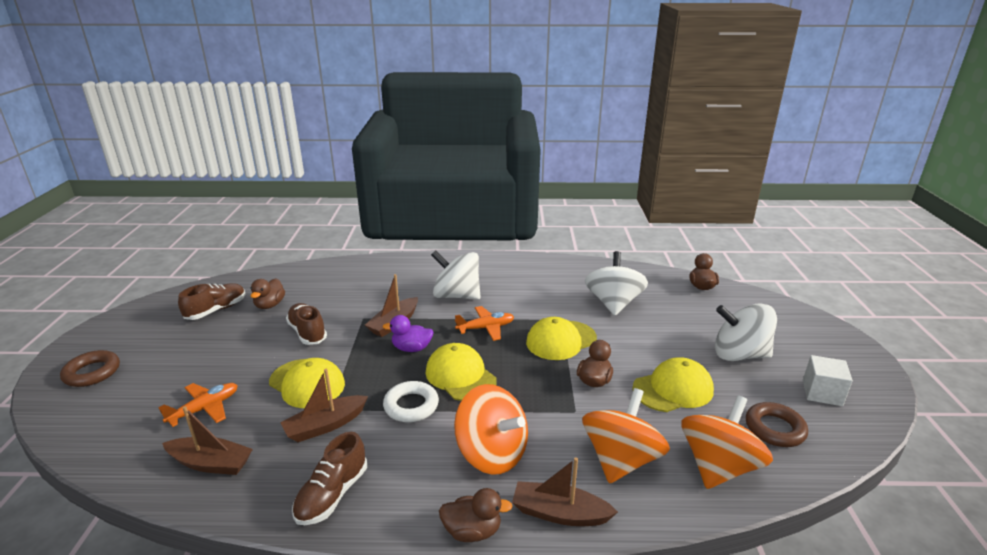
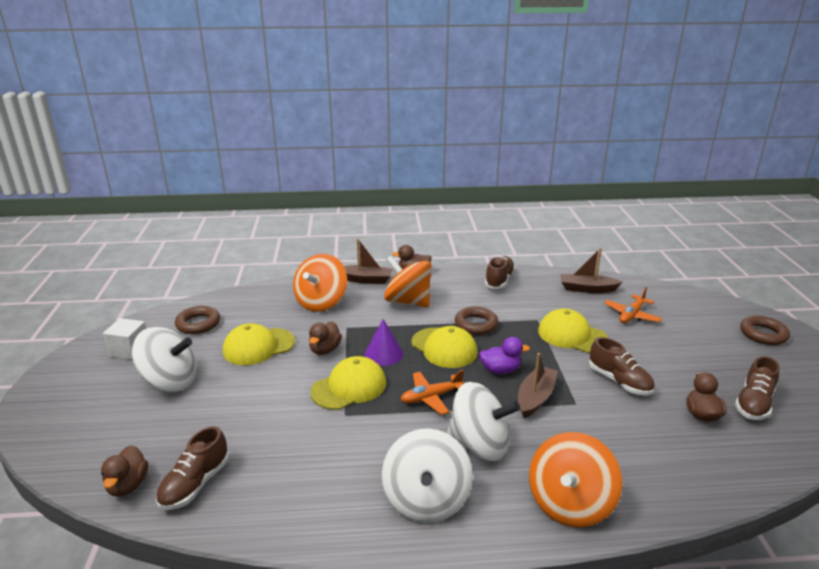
camera: 175 degrees right, 0 degrees up
(325, 425) = (532, 310): brown boat -> none
(411, 406) = (476, 324): white ring -> brown ring
(528, 372) = (384, 354): none -> purple cone
(613, 303) = (272, 443): white spinning top -> white spinning top (426, 500)
(655, 285) = (195, 484): none -> brown shoe
(718, 467) = (257, 302): orange spinning top -> orange spinning top (570, 504)

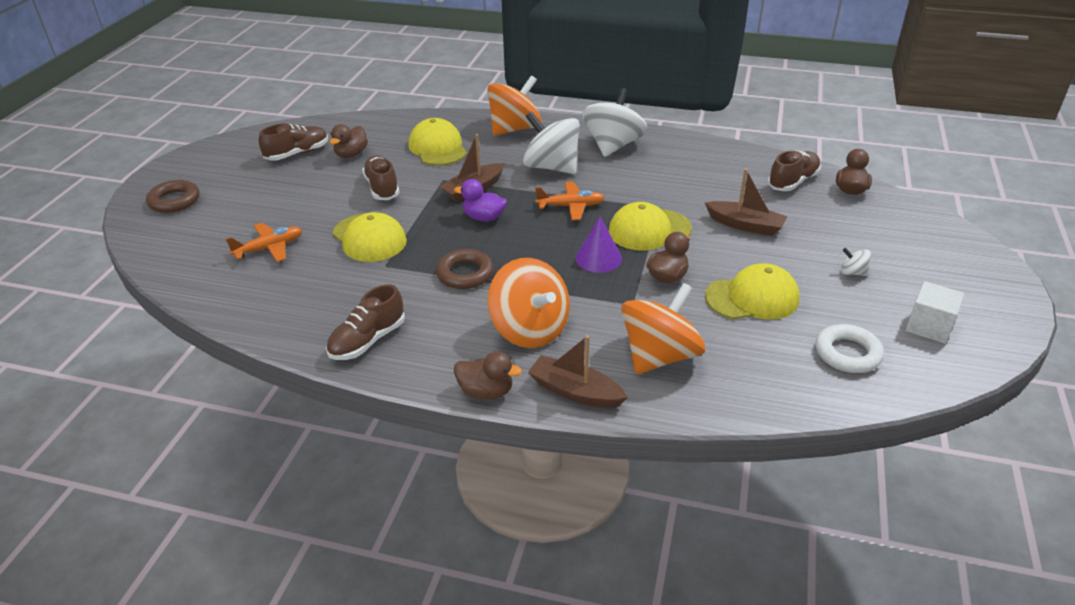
camera: 160 degrees left, 10 degrees up
(170, 381) = (852, 272): white spinning top -> white spinning top, size x0.41
(198, 324) = (847, 353): brown ring -> white ring
(444, 348) = (525, 252): yellow cap -> yellow cap (437, 148)
(587, 289) = (266, 297): brown boat -> brown boat (745, 225)

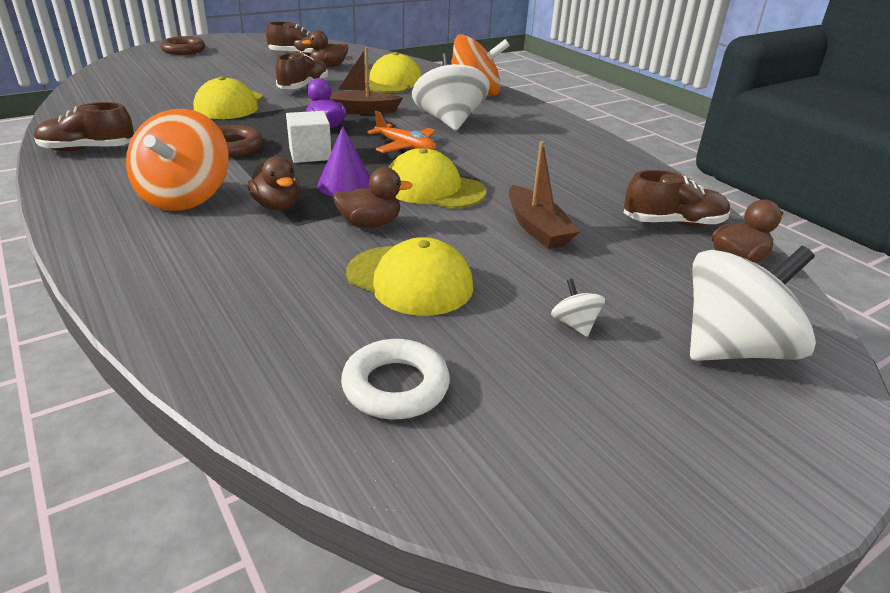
camera: 40 degrees right, 5 degrees down
(269, 248) = (167, 86): orange plane -> none
(486, 392) = (64, 213): brown duck -> brown duck (277, 206)
(575, 391) = (108, 250): brown boat -> none
(613, 146) = (535, 129): white spinning top -> white spinning top (733, 348)
(659, 356) = (223, 269): orange spinning top -> none
(929, 326) = (562, 433): white cube -> white cube (310, 154)

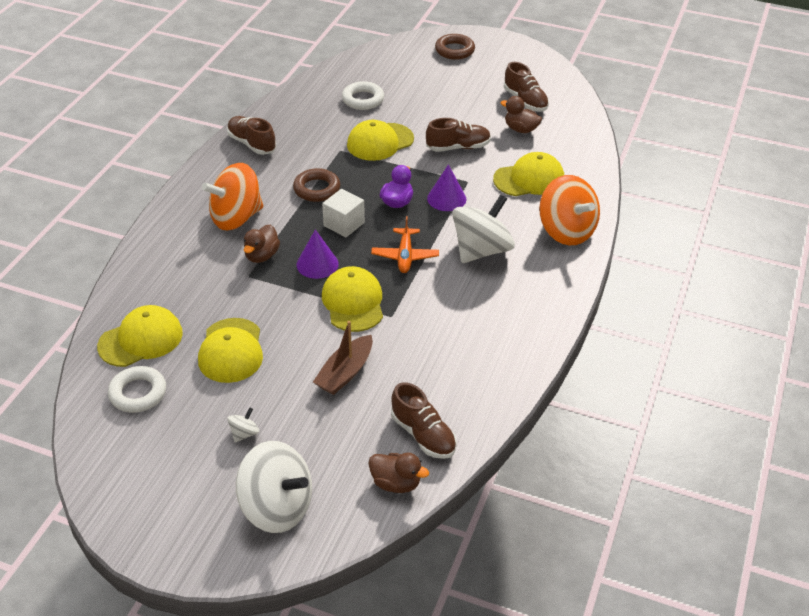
camera: 55 degrees right, 10 degrees up
(156, 91) = (363, 99): none -> white ring
(285, 341) = (141, 339): none -> yellow cap
(359, 110) = (446, 198): brown boat -> purple cone
(370, 224) = (278, 302): brown duck -> none

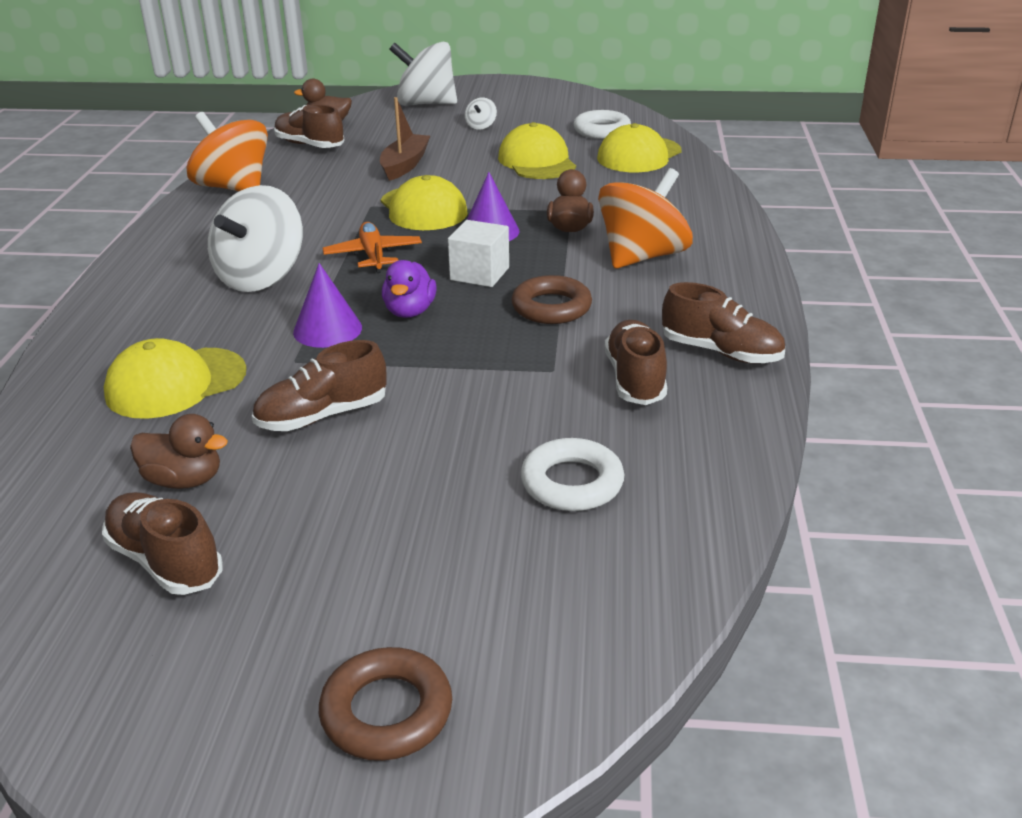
camera: 165 degrees right, 10 degrees down
(304, 138) = (635, 379): none -> brown shoe
(380, 142) = (484, 398): yellow cap -> none
(566, 231) = (121, 319): orange spinning top -> orange spinning top (233, 188)

